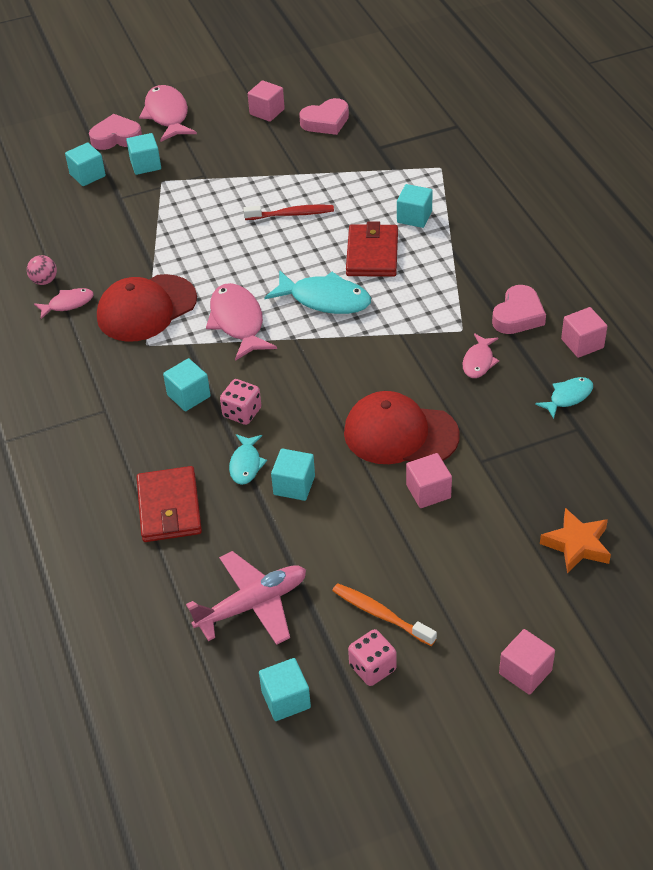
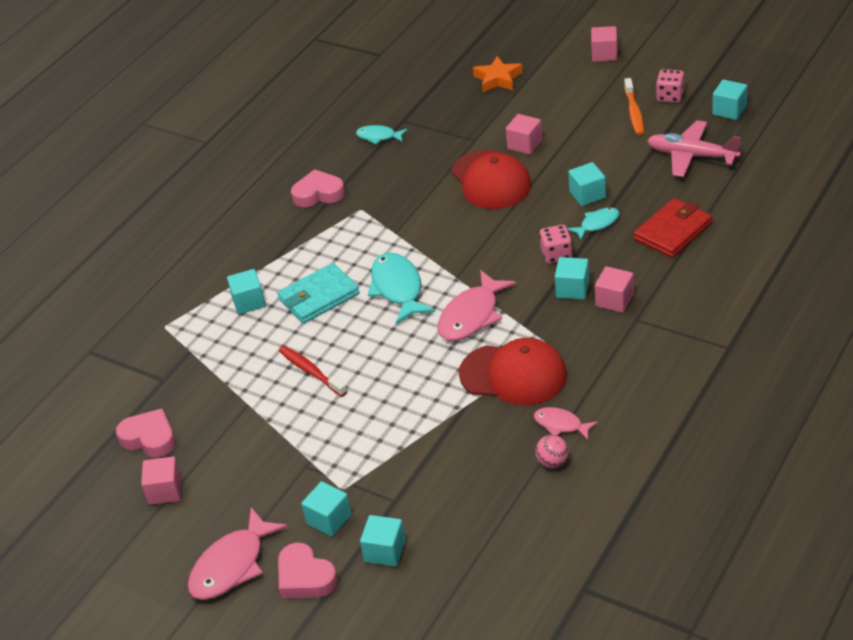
camera: 125 degrees left, 5 degrees down
(372, 254) = (319, 297): red wallet -> turquoise wallet
(479, 361) = (385, 186): pink fish -> none
(582, 343) = (319, 155): pink cube -> pink cube (614, 300)

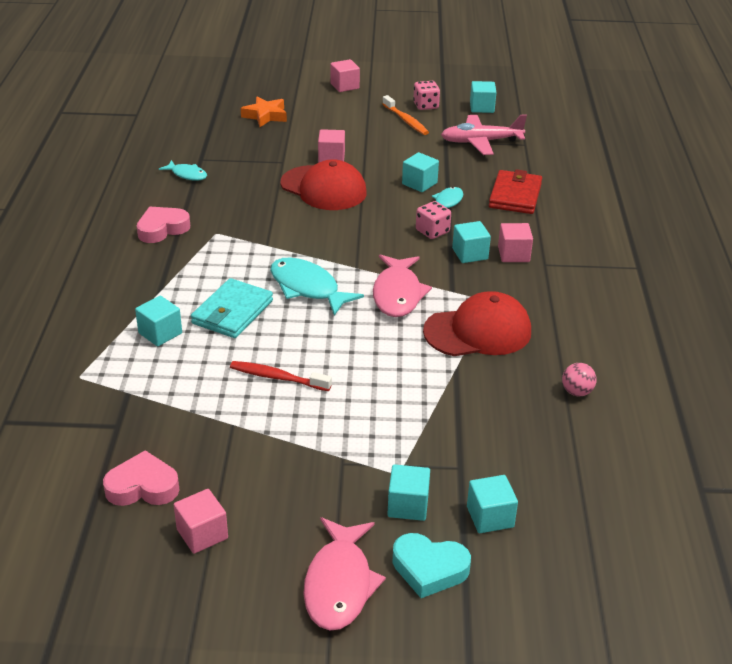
camera: 35 degrees left, 5 degrees down
(305, 577) = (429, 569): pink heart -> turquoise heart
(378, 137) = (187, 175): turquoise fish -> turquoise fish turned 135 degrees counterclockwise
(561, 425) = (556, 360): pink fish -> none

